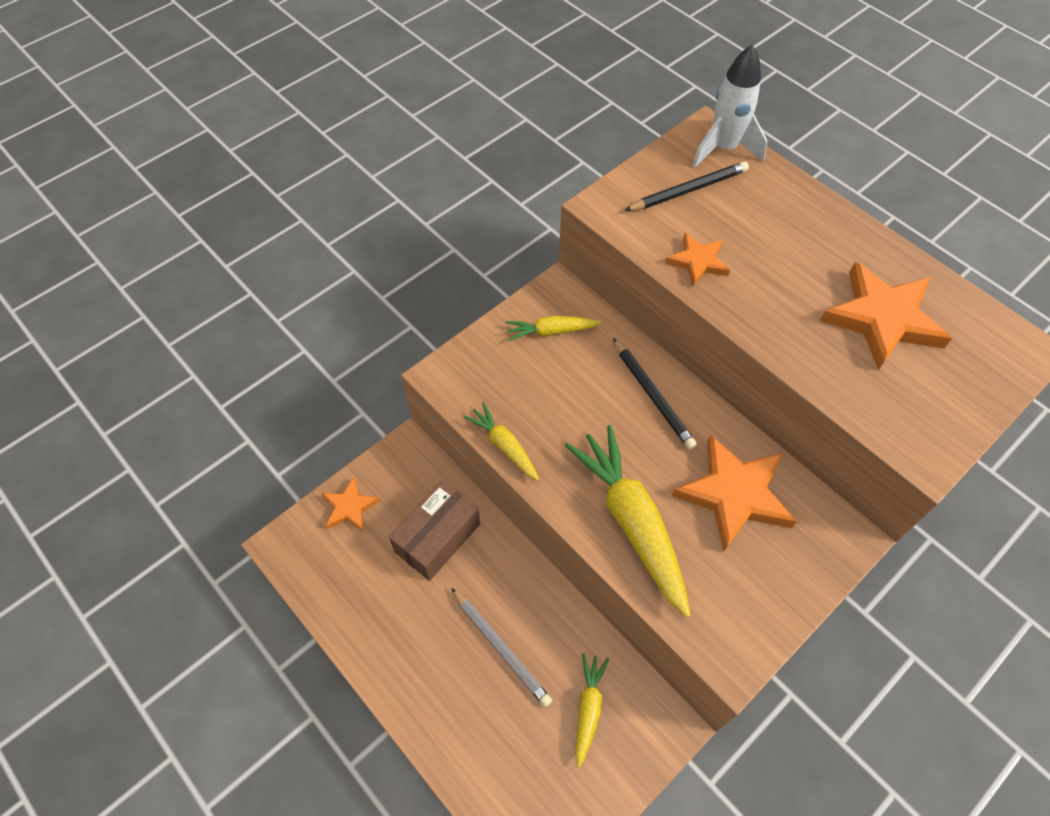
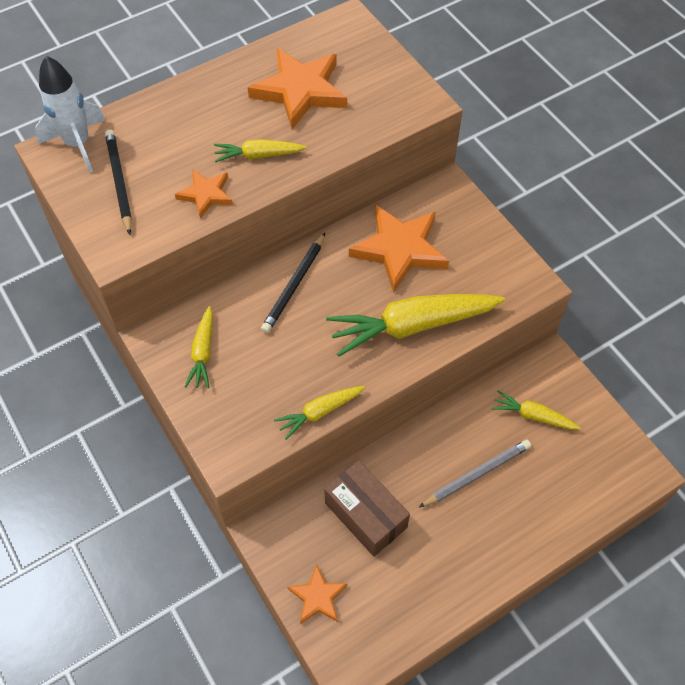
camera: 80 degrees left, 0 degrees up
(652, 395) = (294, 285): black pencil -> black pencil turned 135 degrees clockwise
(768, 297) = (258, 155): none -> yellow carrot

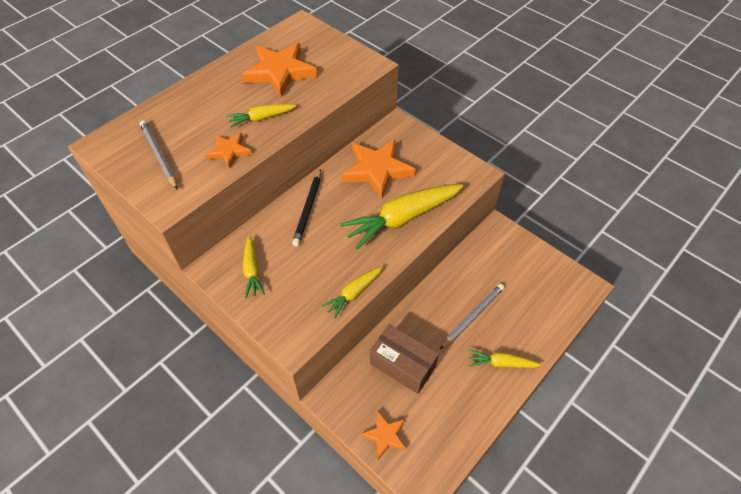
camera: 15 degrees left, 5 degrees down
(78, 144) = (119, 136): white rocket -> none
(119, 182) = (159, 155): black pencil -> grey pencil
(533, 416) = (498, 267): yellow carrot -> yellow carrot (501, 363)

